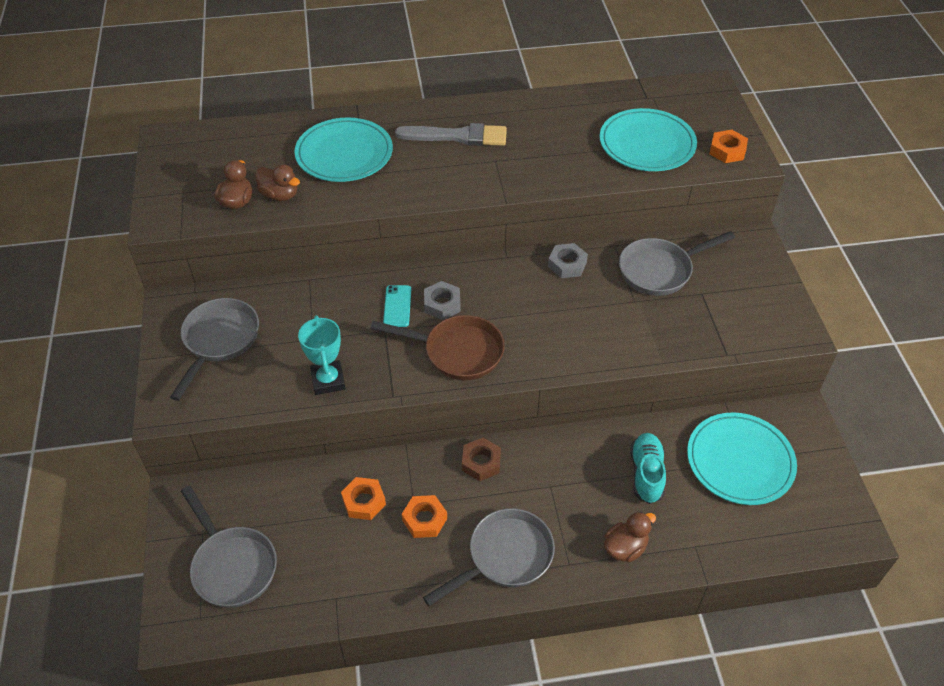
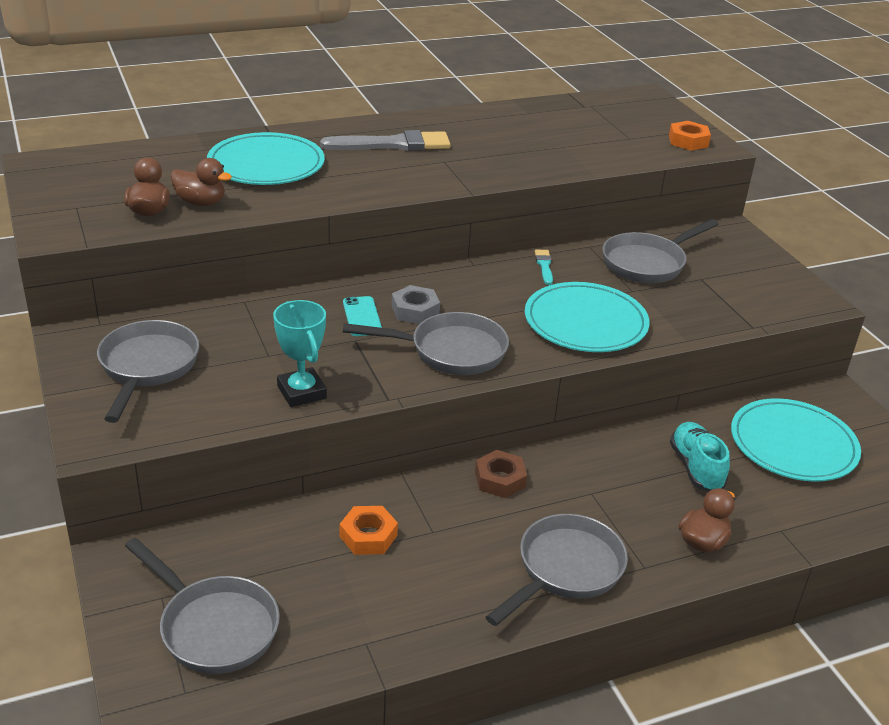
camera: 15 degrees left, 15 degrees down
(424, 519) = (452, 544): orange nut -> none
(457, 352) = (450, 351): brown pan -> grey pan
(567, 264) = (544, 266): grey nut -> turquoise brush
(647, 144) = (602, 140): turquoise plate -> turquoise plate (585, 322)

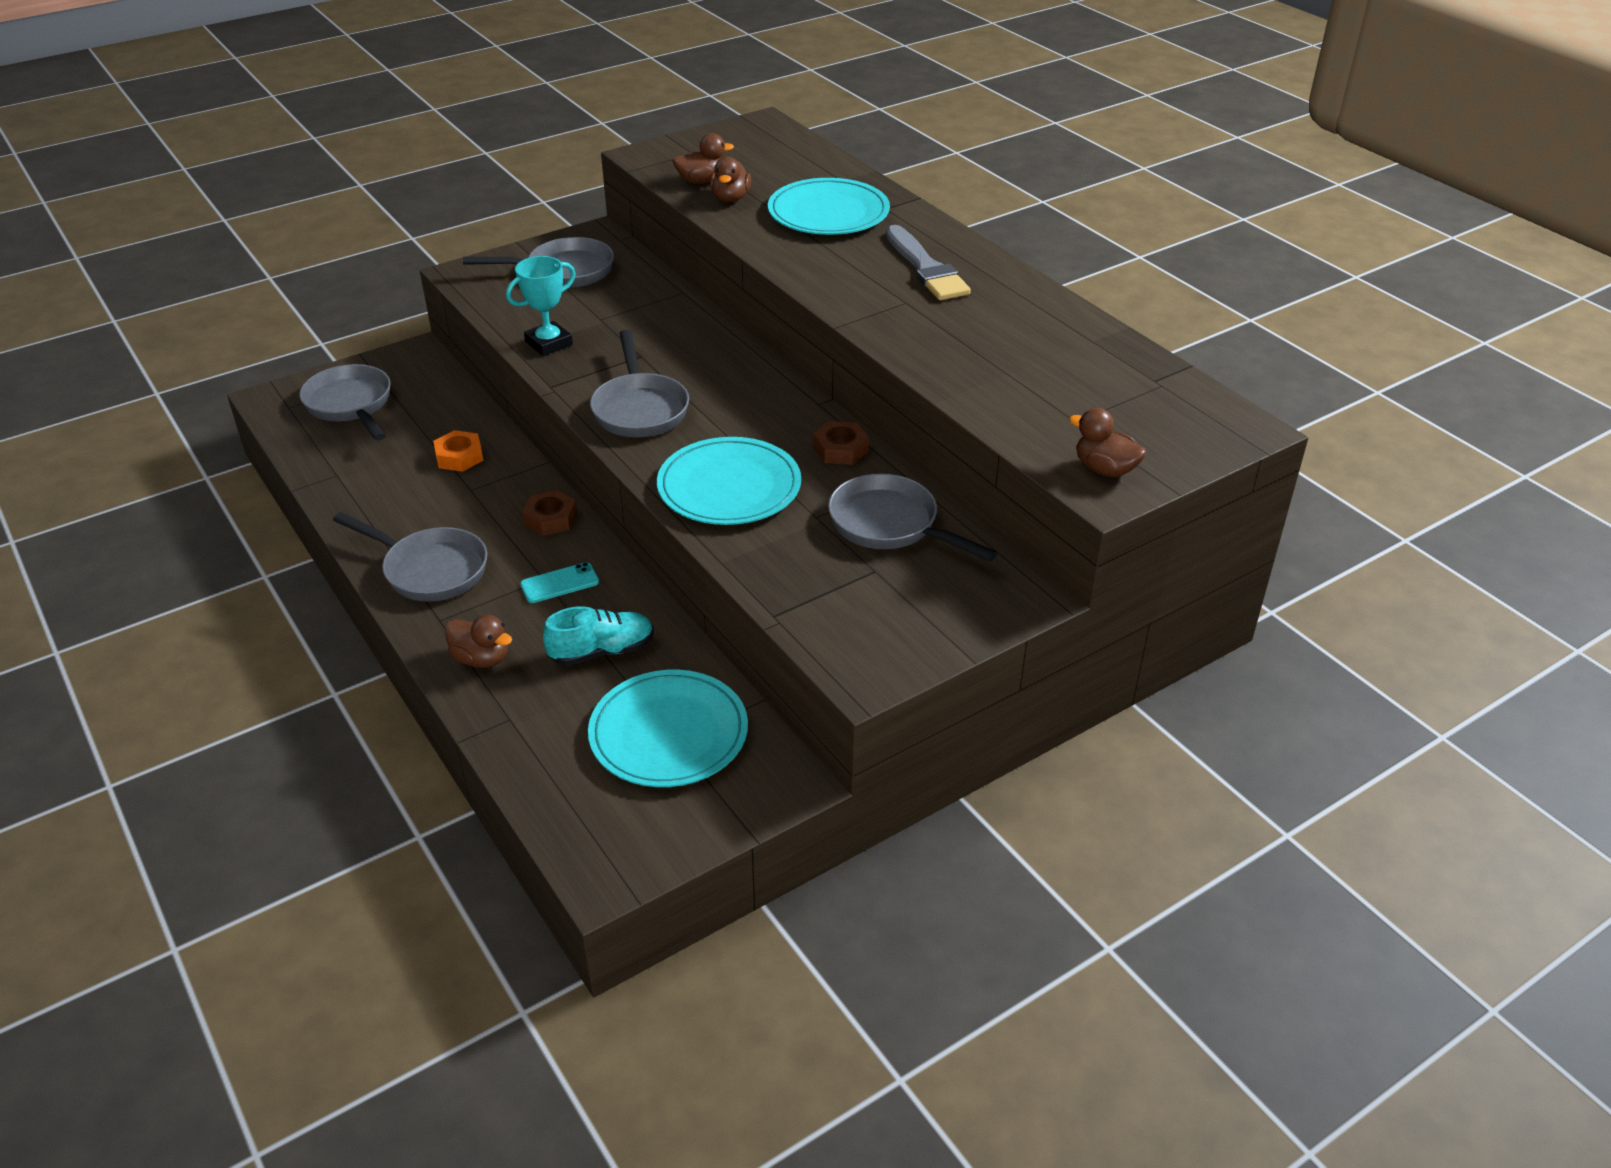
camera: 80 degrees right, 5 degrees up
(214, 627) = (351, 405): grey pan -> grey pan turned 120 degrees clockwise
(362, 317) = (682, 353): turquoise phone -> turquoise phone (559, 583)
(415, 311) = (706, 380): grey nut -> none
(544, 266) = (840, 449): turquoise brush -> brown nut
(688, 141) = (1104, 469): orange nut -> brown duck

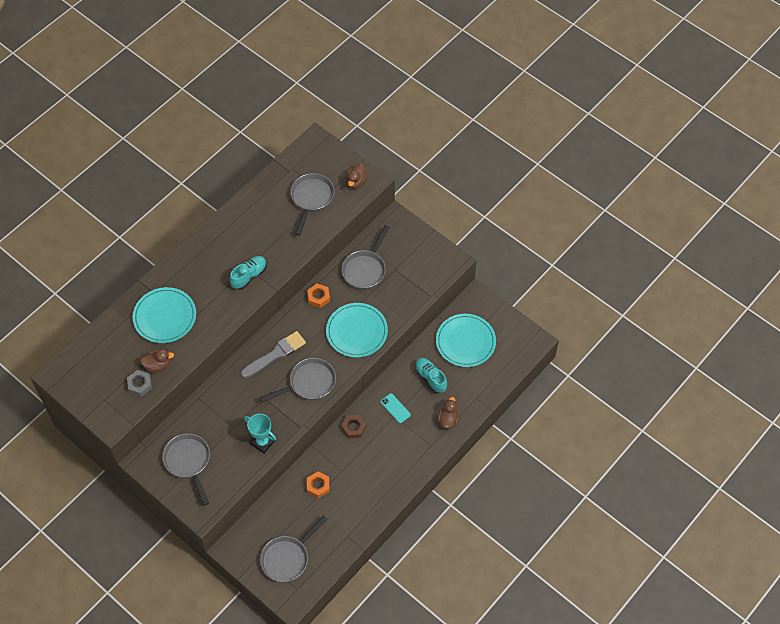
camera: 105 degrees left, 20 degrees up
(430, 570) = (402, 462): grey pan -> grey pan (311, 199)
(701, 181) = (139, 384): brown duck -> grey nut
(840, 449) = (318, 297): brown nut -> orange nut
(883, 301) = (249, 276): none -> turquoise shoe
(926, 268) = (214, 264): grey brush -> grey brush (276, 354)

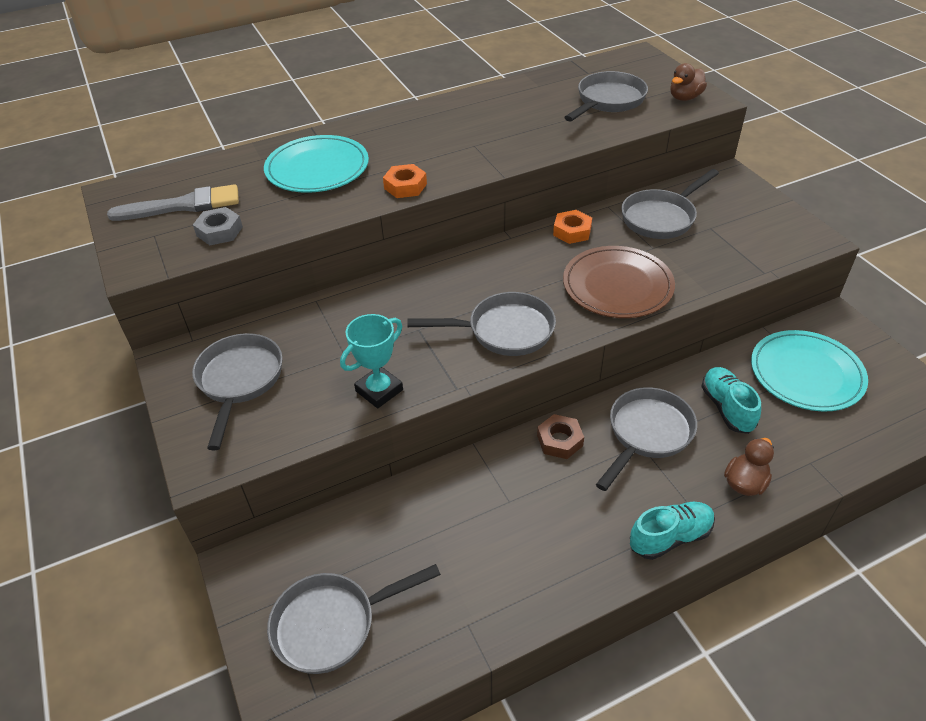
camera: 25 degrees right, 15 degrees down
(157, 365) = (264, 216): brown duck -> none
(249, 276) = (470, 154): turquoise shoe -> turquoise shoe (670, 537)
(262, 442) = (379, 390): turquoise trophy -> turquoise trophy turned 75 degrees clockwise
(276, 354) = (469, 280): grey brush -> grey brush (183, 205)
(318, 486) = (454, 513): orange nut -> orange nut (405, 186)
(357, 331) = (617, 286): turquoise plate -> brown plate
(395, 408) = (647, 434): turquoise phone -> grey pan

